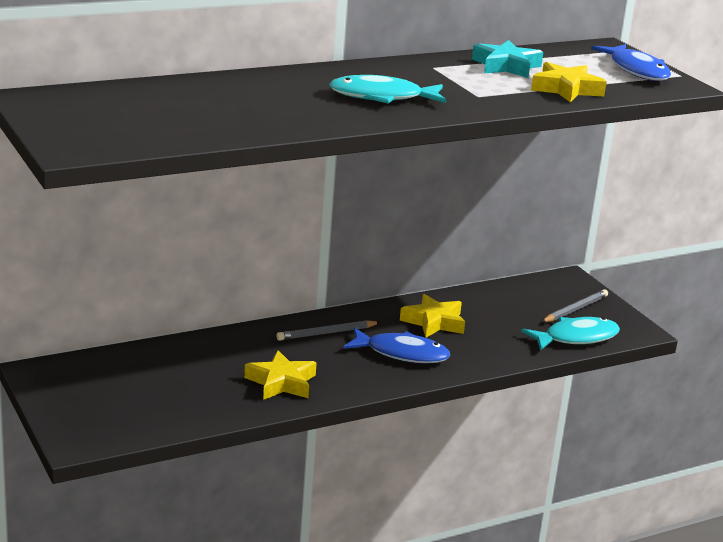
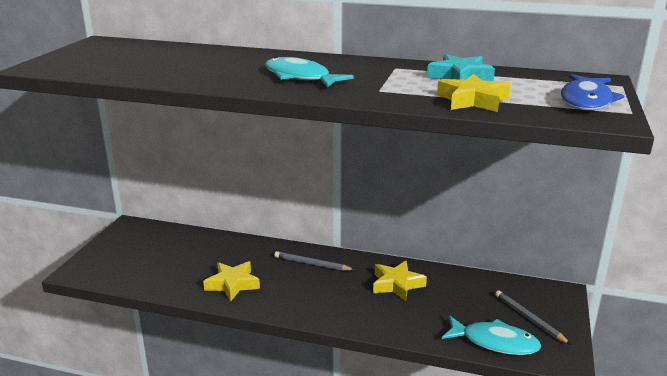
camera: 45 degrees right, 0 degrees up
(402, 353) = (338, 297): blue fish -> none
(575, 309) = (529, 319): grey pencil -> grey pencil turned 120 degrees counterclockwise

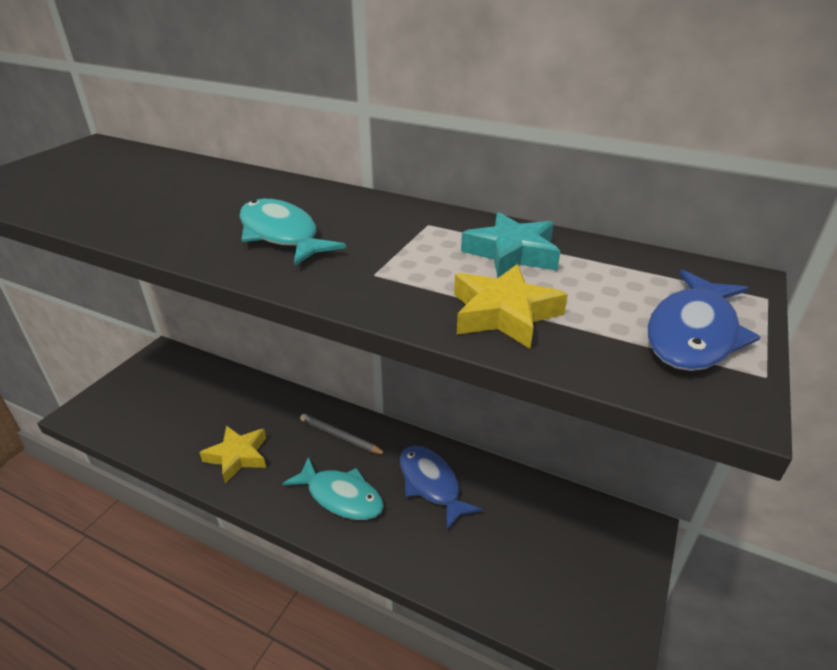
camera: 10 degrees right, 10 degrees up
(397, 284) = (431, 484): yellow star -> blue fish
(494, 342) = (527, 605): turquoise fish -> turquoise fish (341, 496)
(529, 319) = (585, 570): grey pencil -> none

